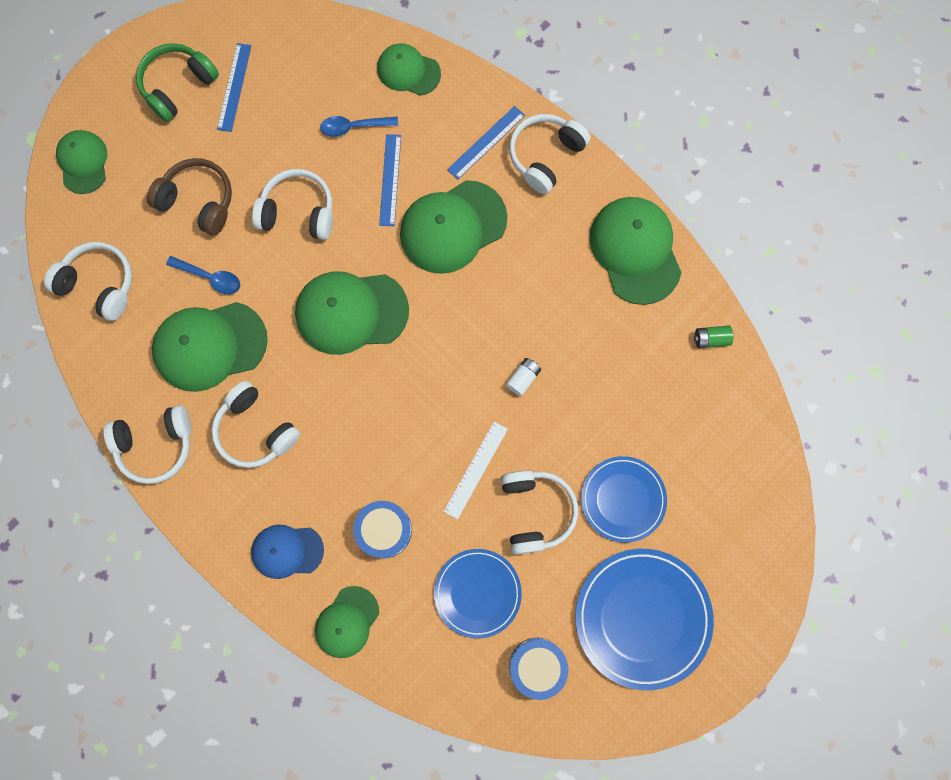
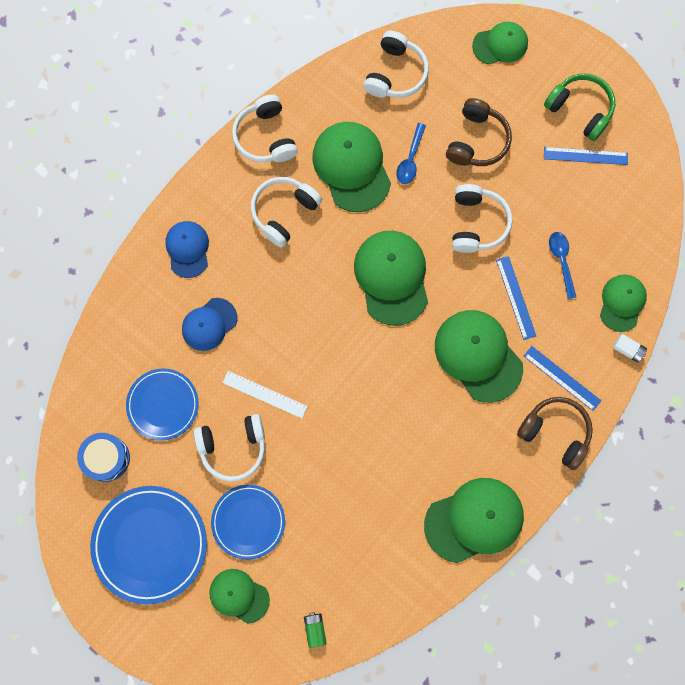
camera: 85 degrees right, 0 degrees up
(347, 622) = (134, 302): green cap -> green cap (239, 596)
(384, 530) = (209, 324): blue drum -> blue cap
(390, 180) = (515, 297): blue ruler -> blue ruler turned 75 degrees clockwise
(523, 378) = (347, 428): white battery -> white battery (627, 349)
(545, 156) = (555, 432): white headphones -> brown headphones
(711, 339) = (398, 594): green battery -> green battery (315, 629)

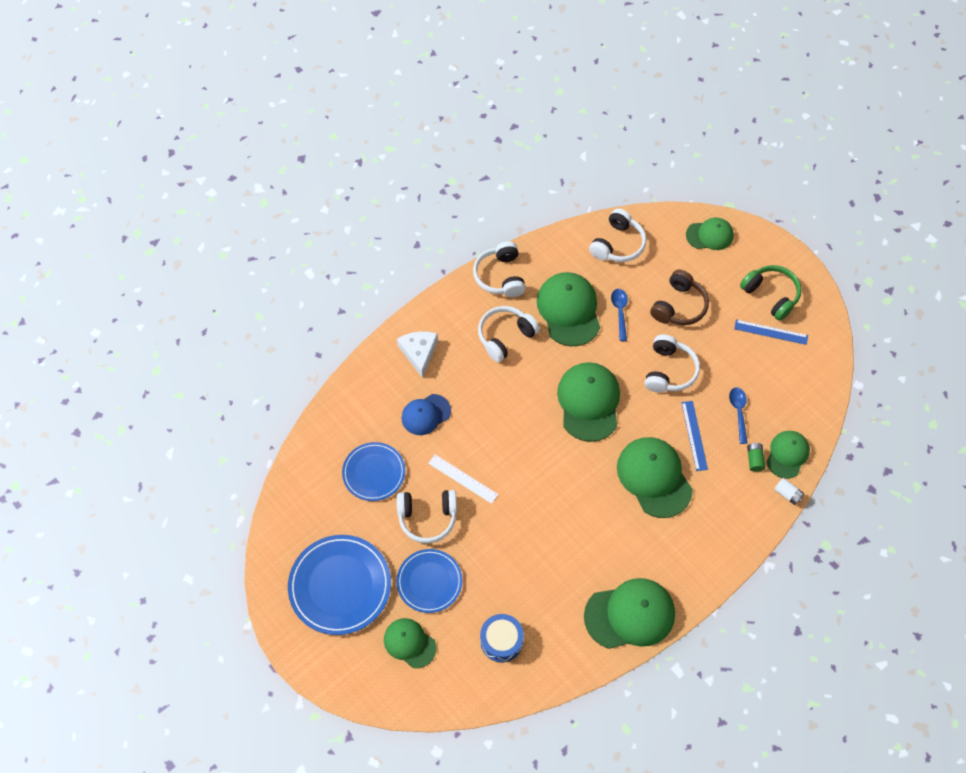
camera: 10 degrees right, 15 degrees down
(106, 458) = (317, 508): blue drum -> blue drum (501, 641)
(187, 249) = (419, 352): blue cap -> white cheese
(315, 629) = (472, 684): green battery -> green battery (754, 459)
(410, 159) = (620, 312): blue spoon -> blue spoon turned 150 degrees clockwise
(555, 432) = (713, 552): brown headphones -> none
(562, 378) = (725, 508): blue ruler -> none

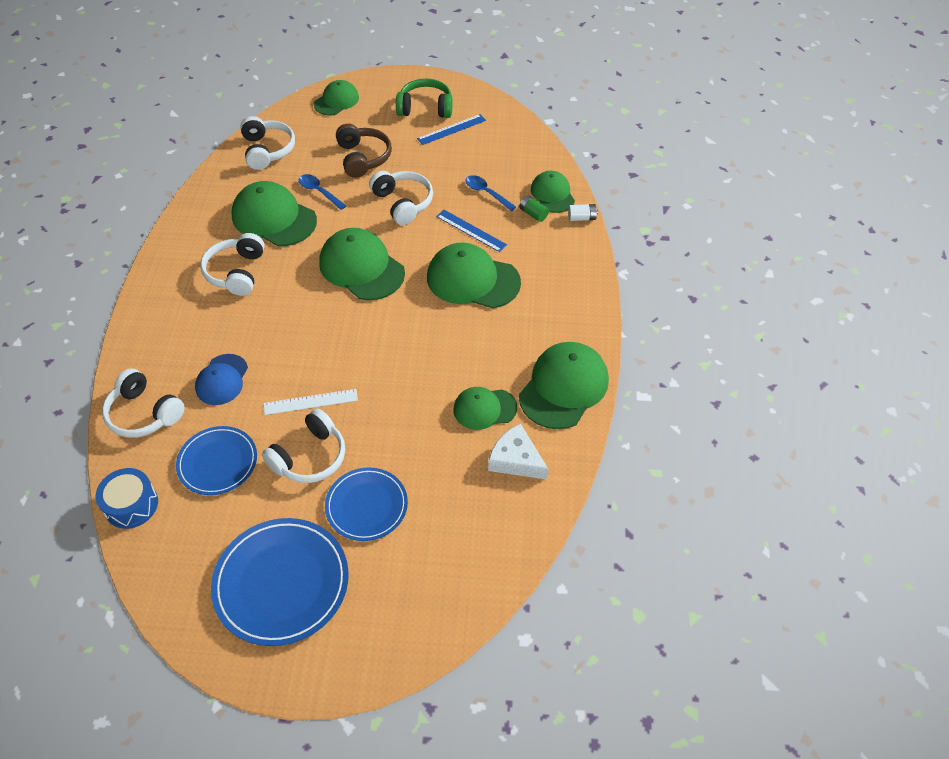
camera: 45 degrees left, 10 degrees down
(409, 643) = (402, 571): green cap -> green cap (484, 409)
(419, 352) = (165, 338): white cheese -> white cheese (515, 459)
(500, 276) = (185, 234): white headphones -> white headphones (144, 414)
(501, 641) = (482, 496): blue drum -> blue drum (131, 505)

